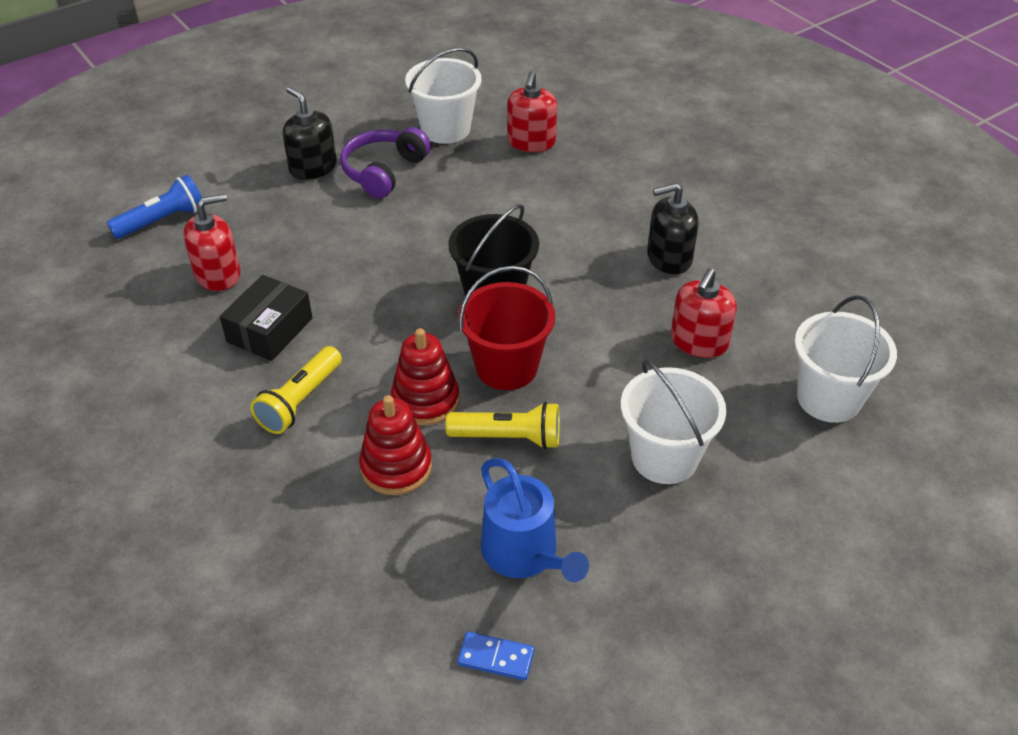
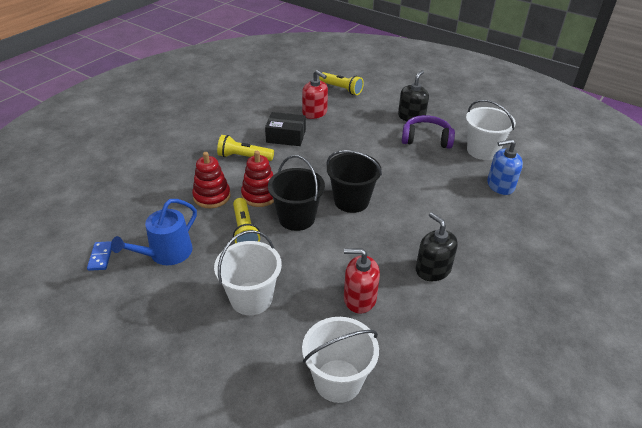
camera: 70 degrees right, 5 degrees down
(162, 220) = (341, 89): blue flashlight -> yellow flashlight
(506, 367) = (296, 218): red bucket -> black bucket
(531, 142) = (500, 185): red soap dispenser -> blue soap dispenser

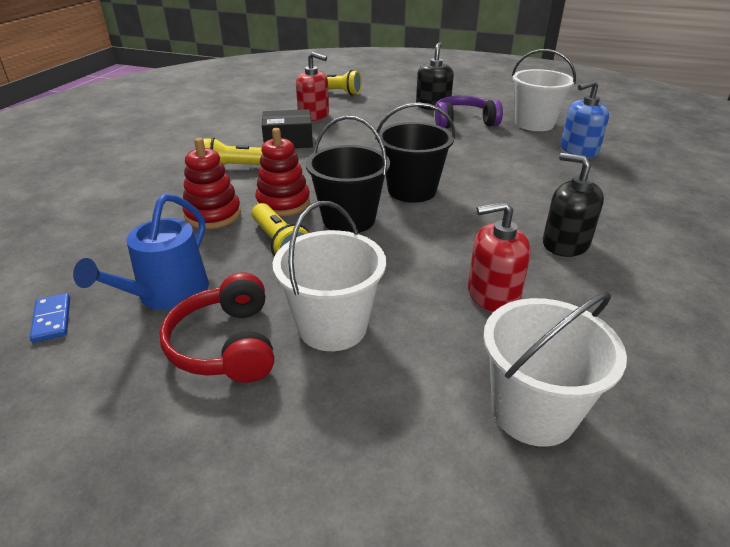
camera: 15 degrees left, 5 degrees down
(188, 296) = (226, 344): none -> red headphones

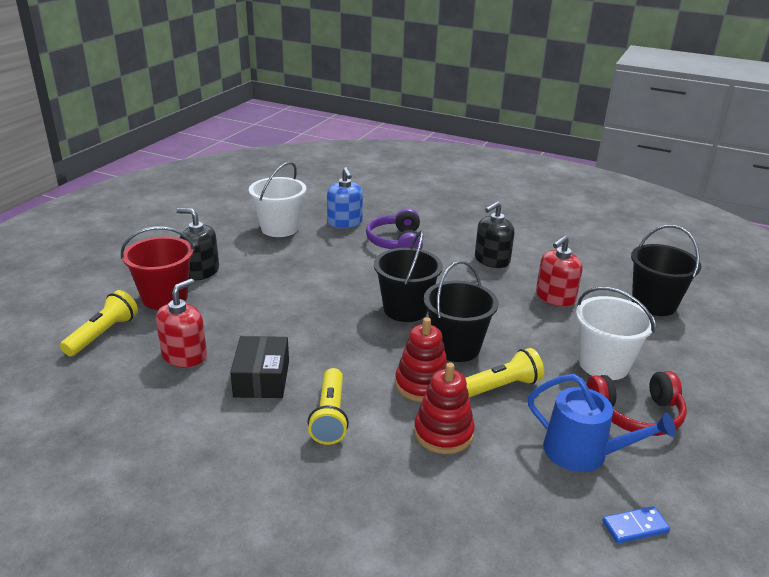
camera: 85 degrees left, 5 degrees down
(387, 101) = (165, 298): none -> red bucket
(464, 122) = (258, 261): purple headphones -> purple headphones (396, 242)
(492, 295) = (555, 297): red soap dispenser -> red soap dispenser turned 45 degrees clockwise
(533, 412) = (654, 304): white bucket -> black bucket

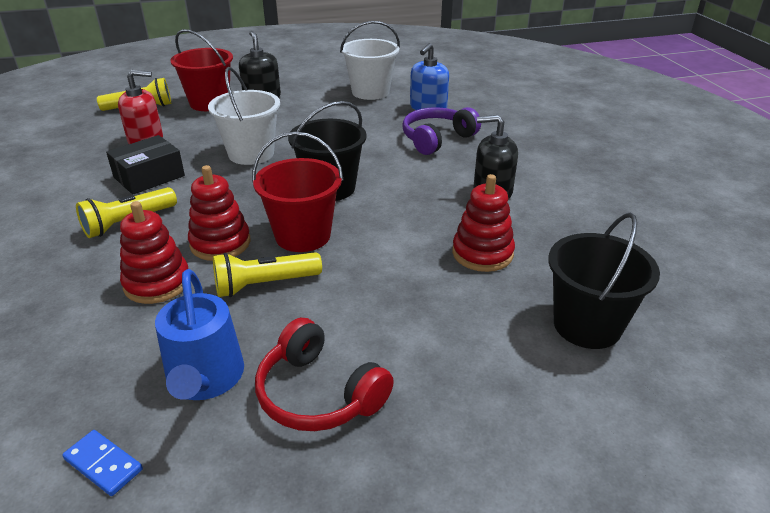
camera: 50 degrees right, 5 degrees up
(456, 347) = (303, 235): black bucket -> red bucket
(500, 387) = (265, 284): yellow flashlight -> yellow flashlight turned 135 degrees clockwise
(555, 297) = (482, 253): red soap dispenser -> red stacking toy
(603, 364) = (392, 334): white bucket -> white bucket (251, 154)

